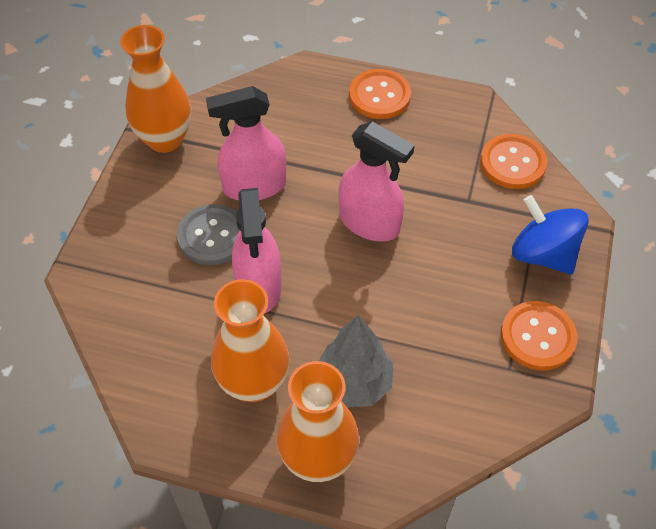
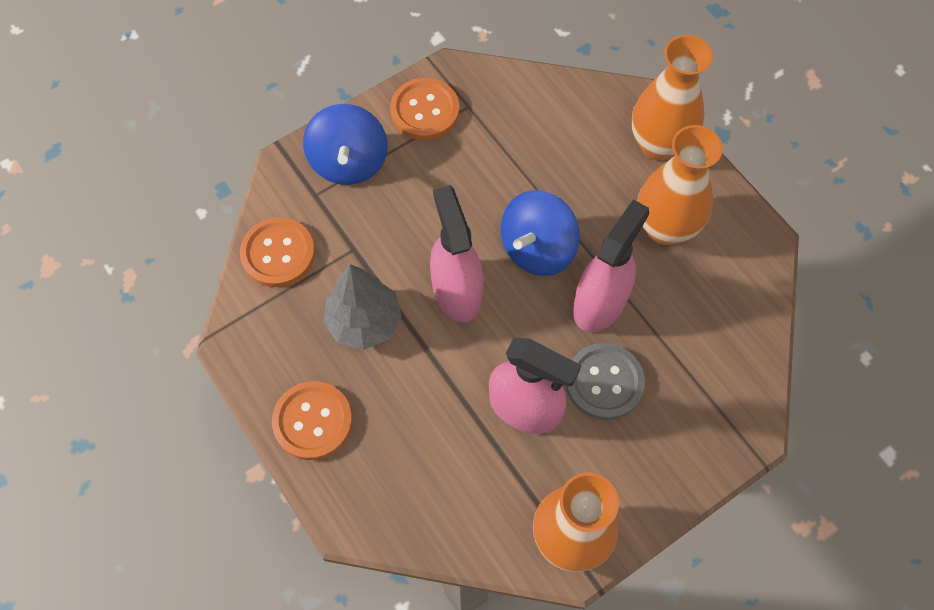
camera: 140 degrees left, 10 degrees up
(340, 292) = (537, 249): none -> blue spinning top
(354, 383) = (589, 174): grey tree -> grey tree (364, 322)

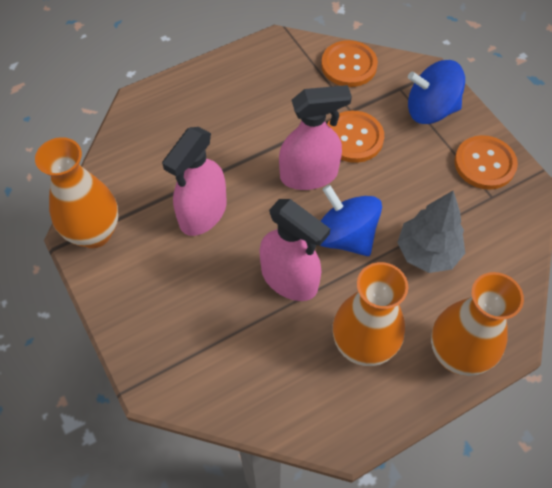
camera: 95 degrees right, 5 degrees down
(313, 421) = (214, 83): orange button -> orange button (353, 138)
(364, 322) = (287, 114): grey tree -> grey tree (427, 252)
(604, 382) = (216, 273): grey button -> none

